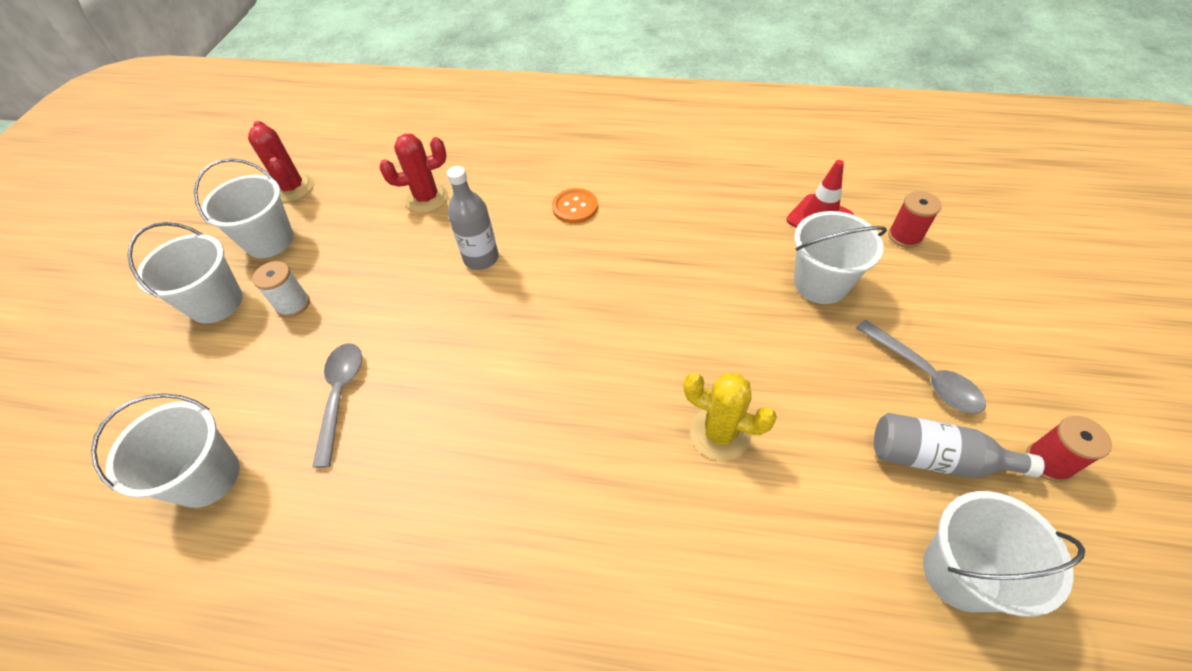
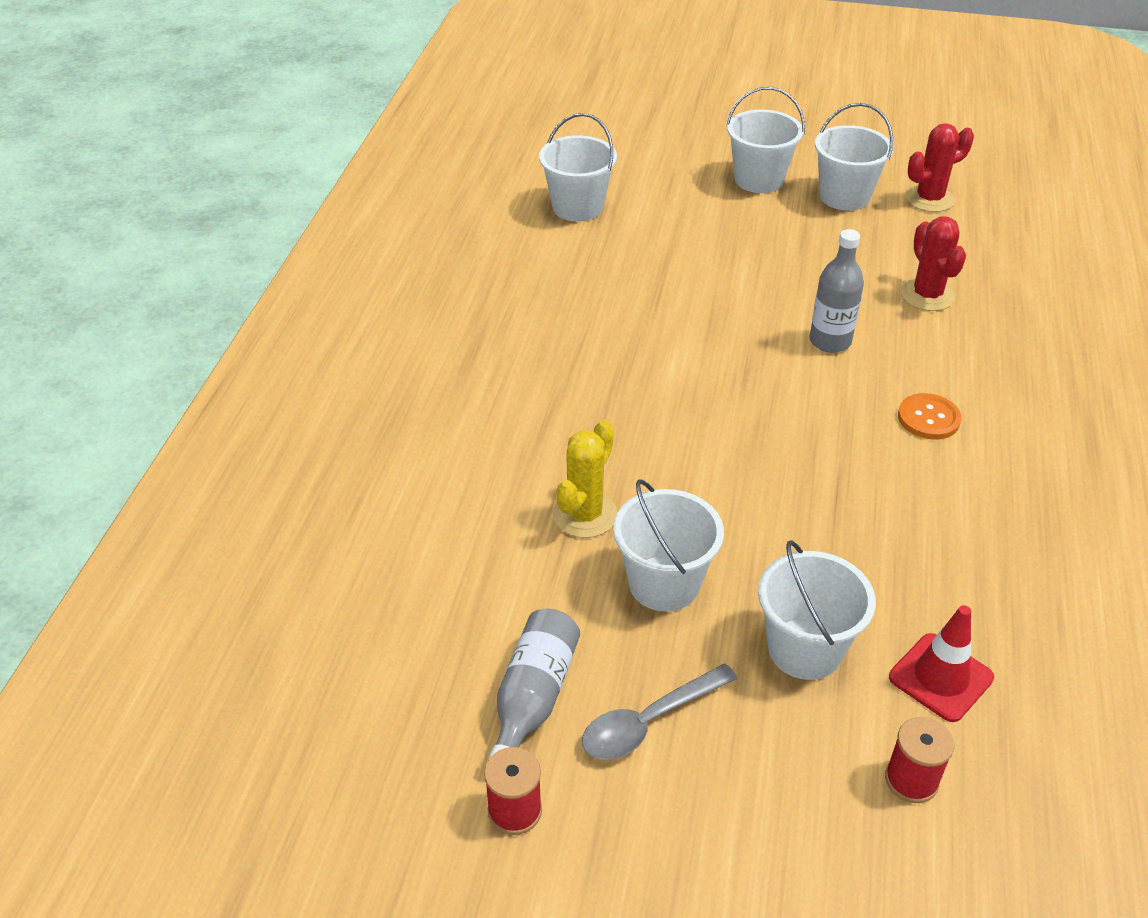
camera: 90 degrees right, 10 degrees down
(293, 304) = (758, 223): white spool -> none
(340, 396) = (649, 263): grey spoon -> none
(961, 573) = (407, 676): white bucket -> white bucket (664, 583)

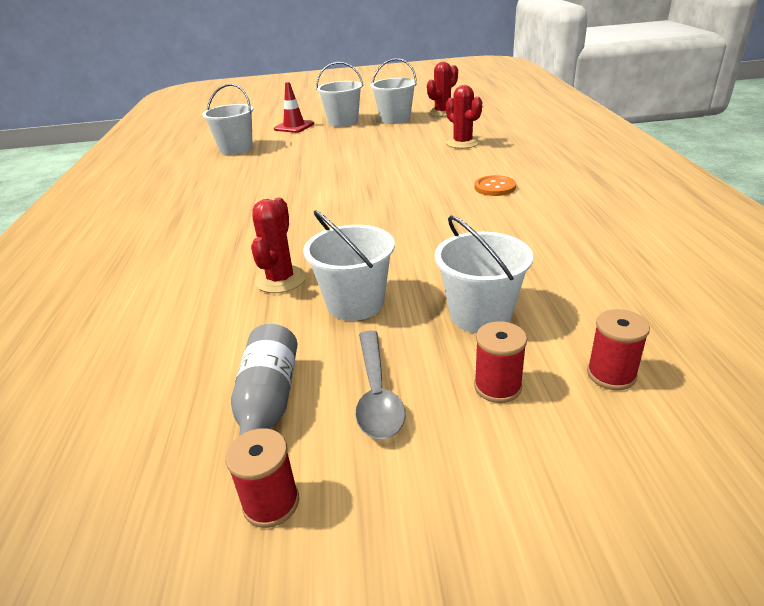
camera: 15 degrees left, 10 degrees down
(585, 514) = (280, 280): yellow cactus -> red cactus
(649, 721) = (377, 394): grey spoon -> grey spoon turned 45 degrees counterclockwise
(780, 754) = (497, 387): none -> red spool
(830, 341) = (416, 169): grey bottle -> none
(940, 677) = (588, 306): red traffic cone -> red traffic cone (294, 126)

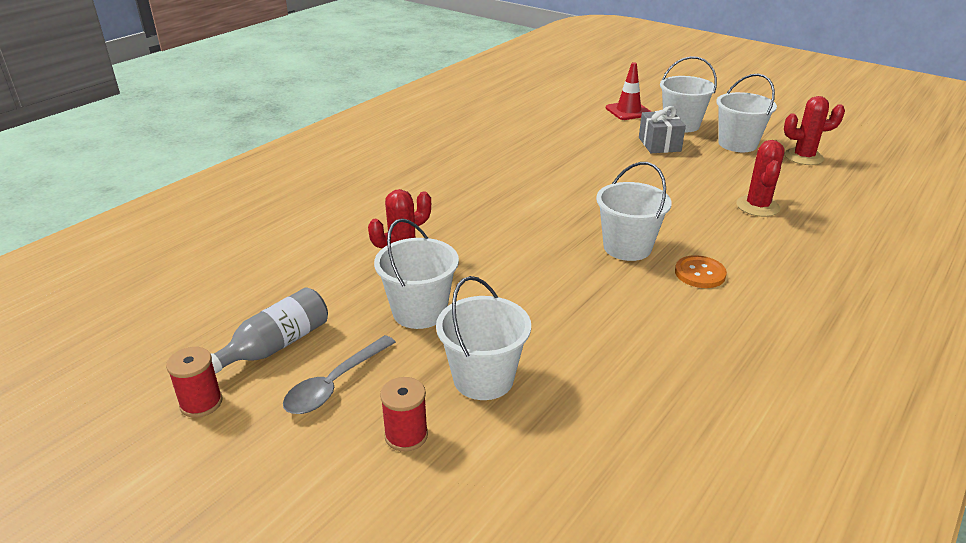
camera: 40 degrees right, 0 degrees up
(236, 149) = (545, 116): white bucket -> white bucket (627, 247)
(348, 136) = (659, 144): none -> grey gift
(611, 374) = (491, 488): red spool -> none

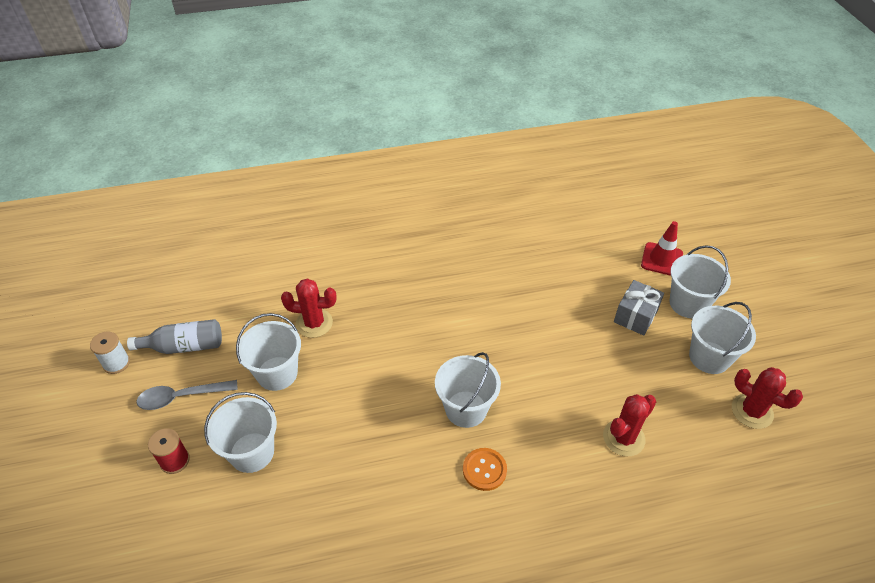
camera: 40 degrees right, 15 degrees up
(201, 403) = (116, 363): red spool -> white spool

